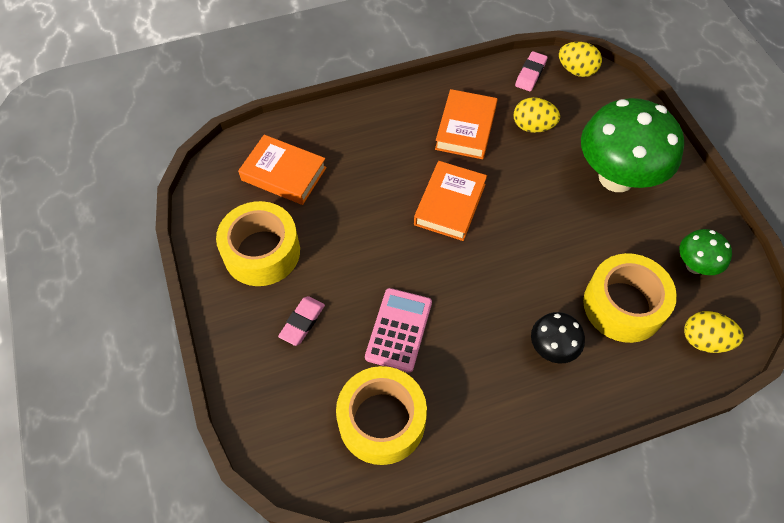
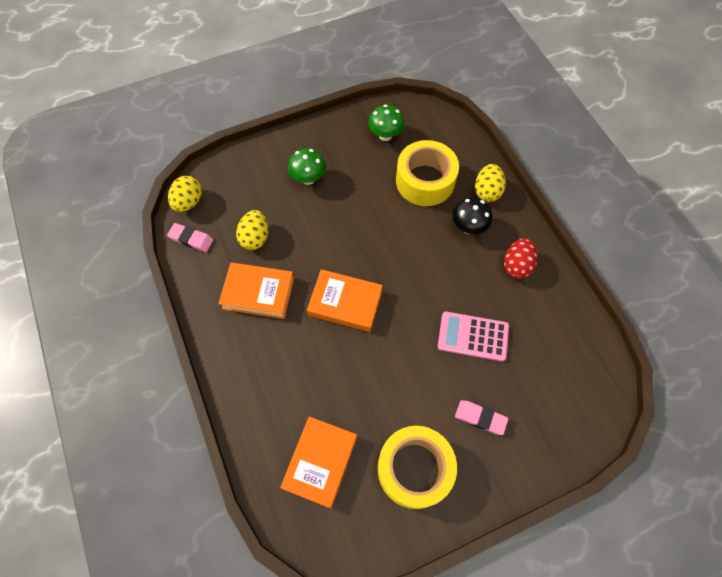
camera: 95 degrees left, 5 degrees up
(382, 421) = (551, 343): yellow tape -> none
(493, 400) = (516, 265): none -> red egg
(616, 177) = (308, 178): green mushroom -> green mushroom, size x0.48
(704, 340) = (444, 136): yellow egg -> yellow egg (487, 191)

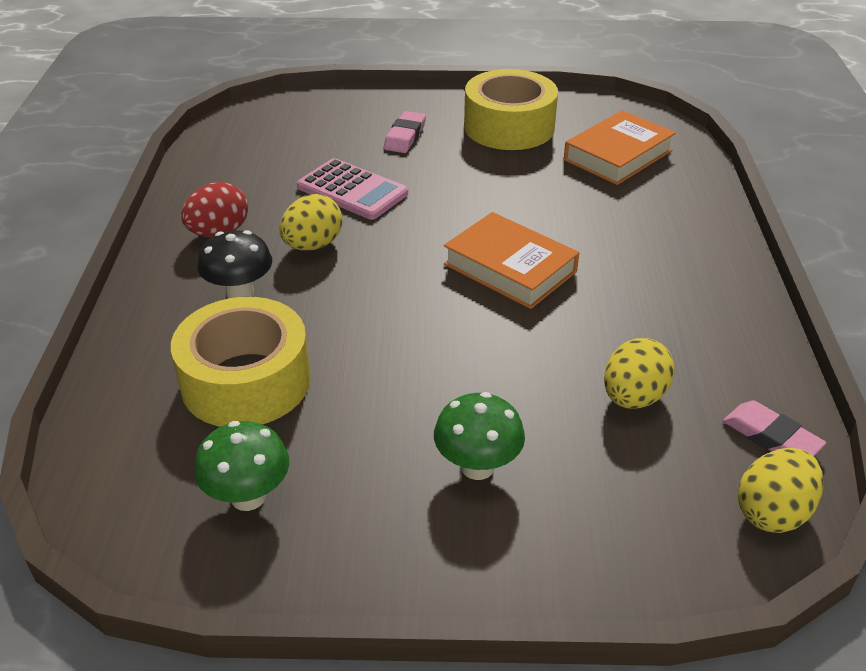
camera: 155 degrees left, 25 degrees down
(258, 293) = (651, 319): orange book -> none
(480, 418) = (405, 136): pink eraser -> pink eraser turned 60 degrees clockwise
(487, 191) = (156, 329): yellow egg -> yellow egg (313, 245)

